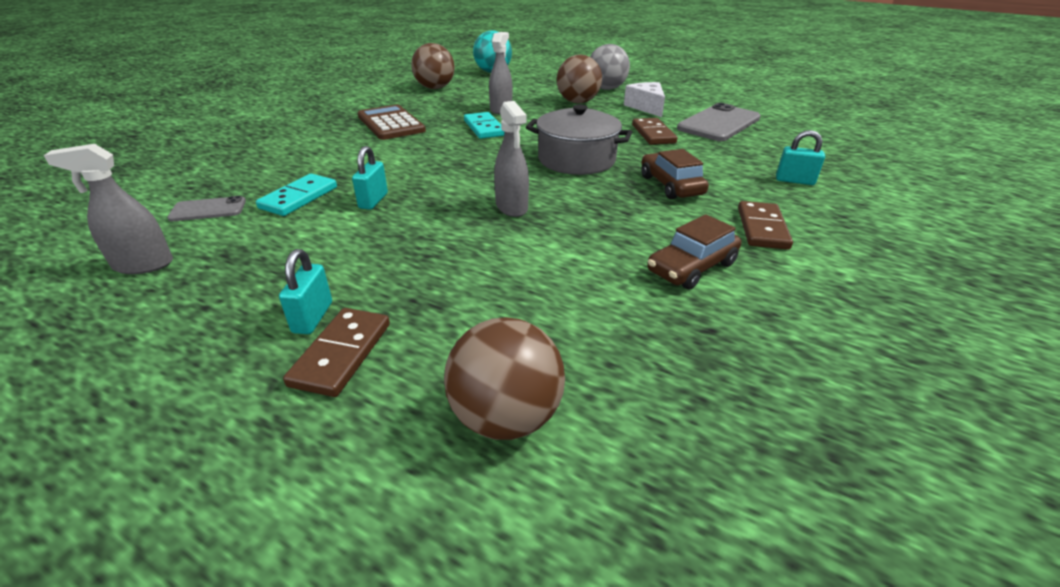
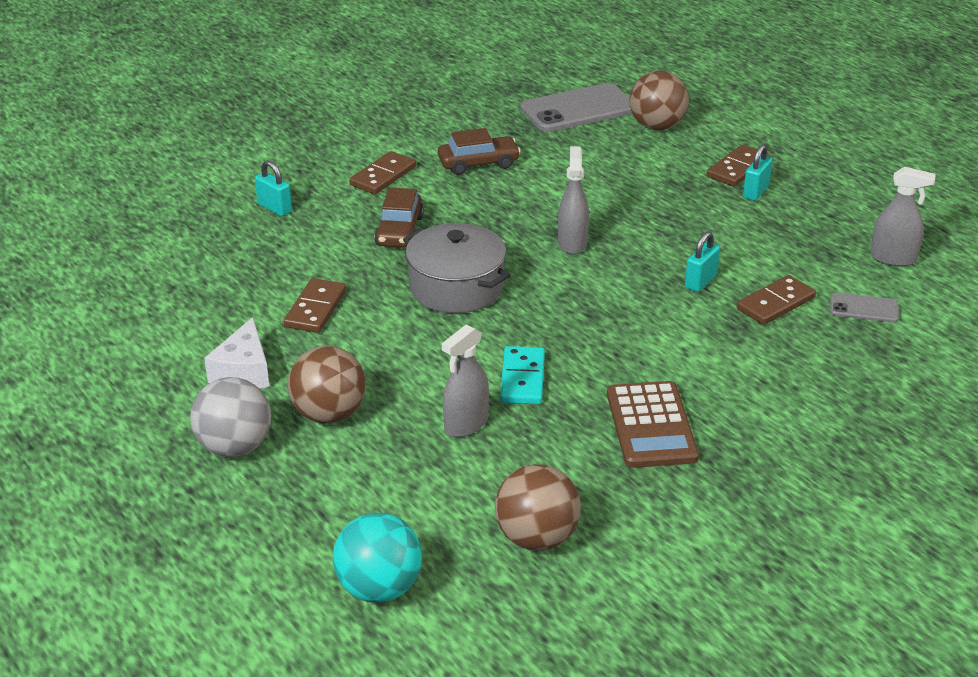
camera: 155 degrees left, 0 degrees up
(299, 198) = (775, 303): turquoise domino -> brown domino
(719, 123) = (203, 307): grey phone -> grey phone (578, 109)

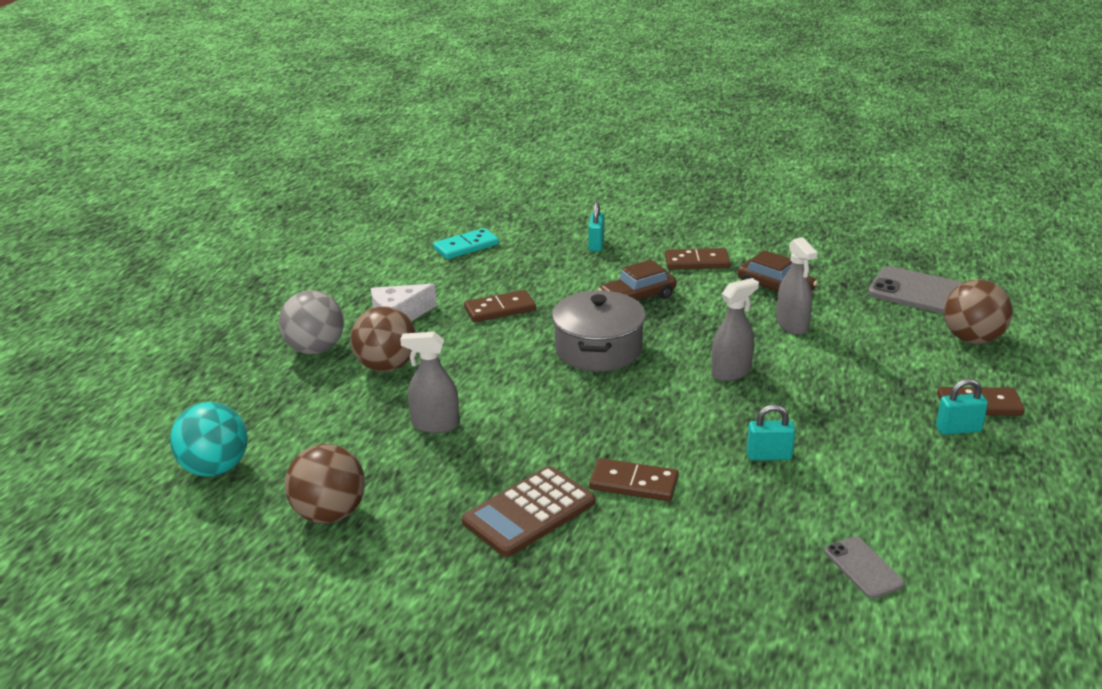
camera: 55 degrees right, 5 degrees down
(522, 379) = (519, 425): turquoise domino -> turquoise domino (466, 246)
(775, 303) = (794, 510): brown domino -> brown domino (634, 483)
(893, 258) = (979, 555): grey spray bottle -> grey spray bottle (792, 325)

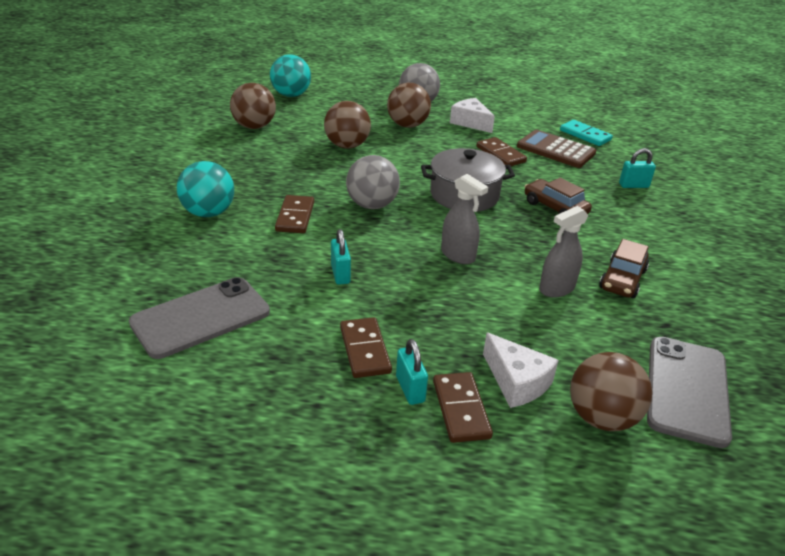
camera: 75 degrees right, 5 degrees up
(435, 425) = (347, 146): grey spray bottle -> brown ball
(529, 512) = (260, 182): brown calculator -> brown calculator (555, 150)
(612, 419) = (372, 205): none -> grey ball
(613, 564) = (208, 213): none -> turquoise ball
(697, 262) = (641, 235): brown domino -> brown domino (364, 350)
(863, 568) = (201, 318): grey phone -> grey phone, size x1.97
(936, 371) = (516, 382): none -> white cheese

